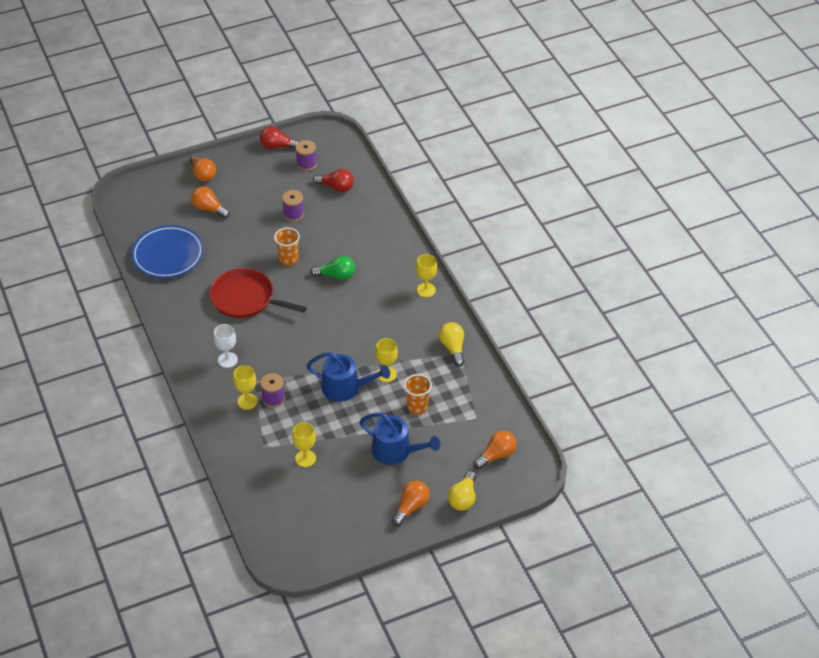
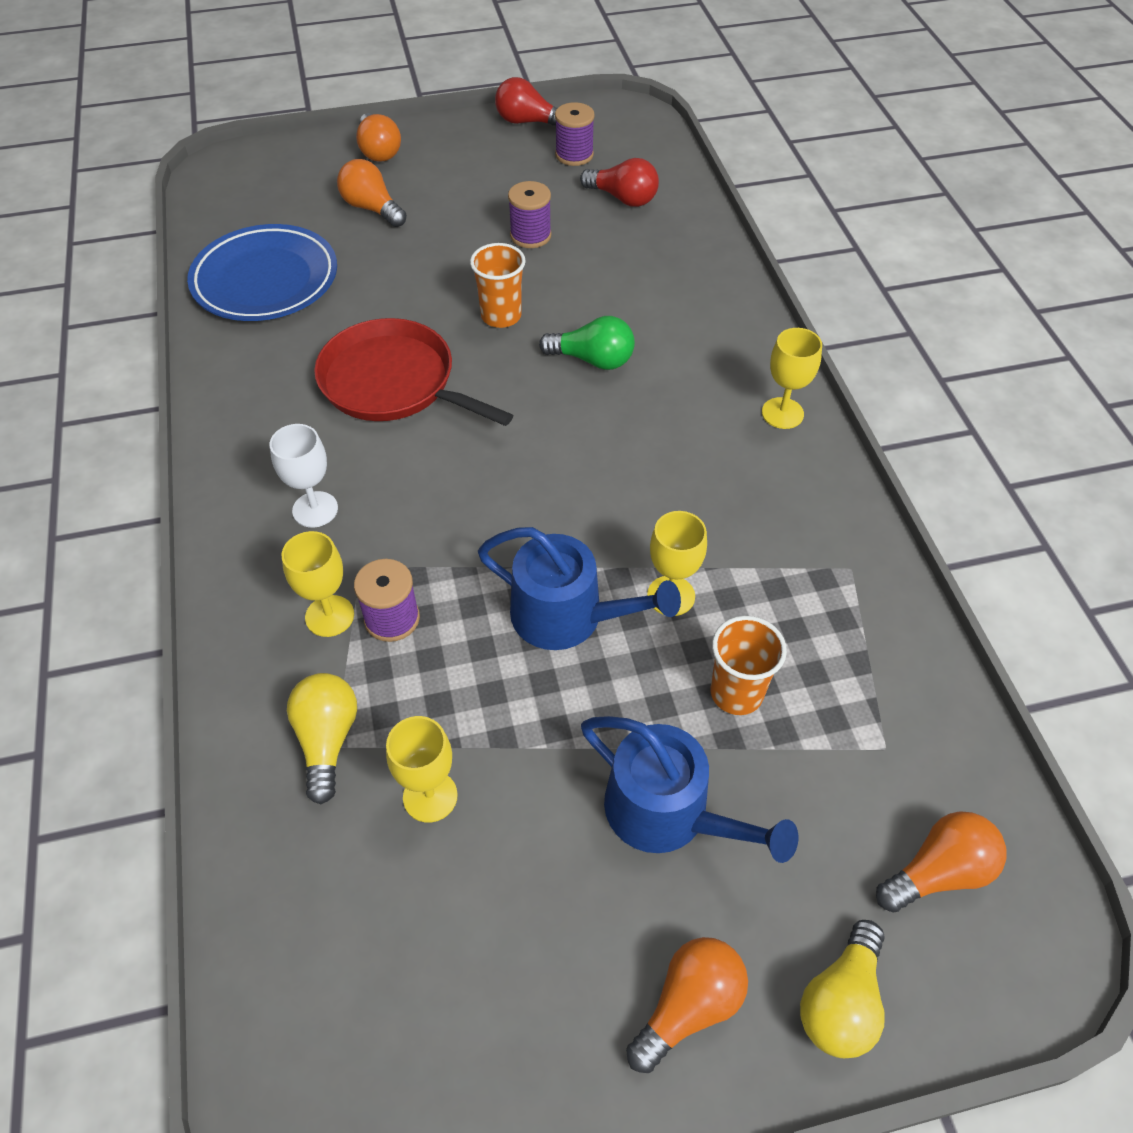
camera: 10 degrees right, 5 degrees up
(453, 348) = (835, 553): yellow light bulb -> yellow light bulb (327, 740)

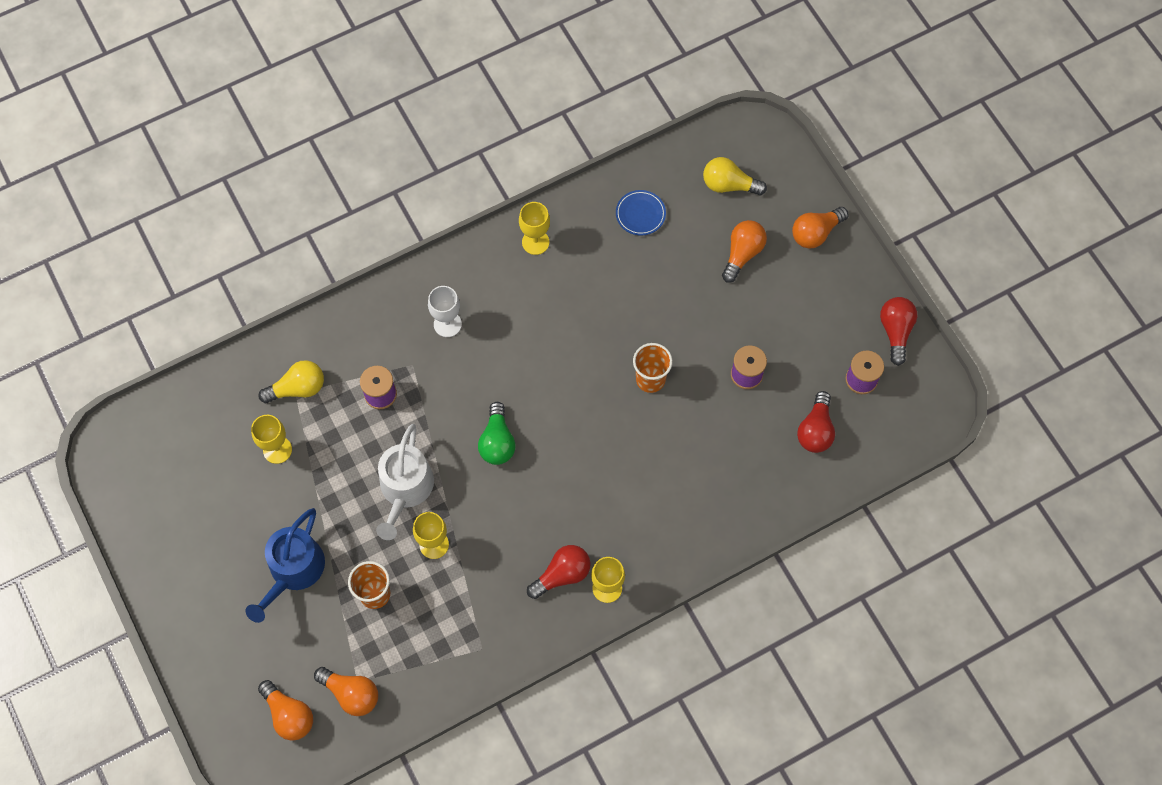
camera: 75 degrees right, 15 degrees up
(265, 280) = (640, 214): blue plate -> blue plate, size x0.47
(329, 616) = (374, 360): yellow goblet -> yellow goblet (535, 242)
(393, 382) = (565, 331): red pan -> none
(567, 616) = (405, 489): blue watering can -> white watering can
(593, 360) = (624, 452): green light bulb -> green light bulb (497, 442)
(688, 1006) = (196, 600): orange light bulb -> orange light bulb (351, 694)
(753, 455) = (562, 574): none -> red light bulb
(840, 1002) = (212, 671): yellow light bulb -> yellow light bulb (729, 185)

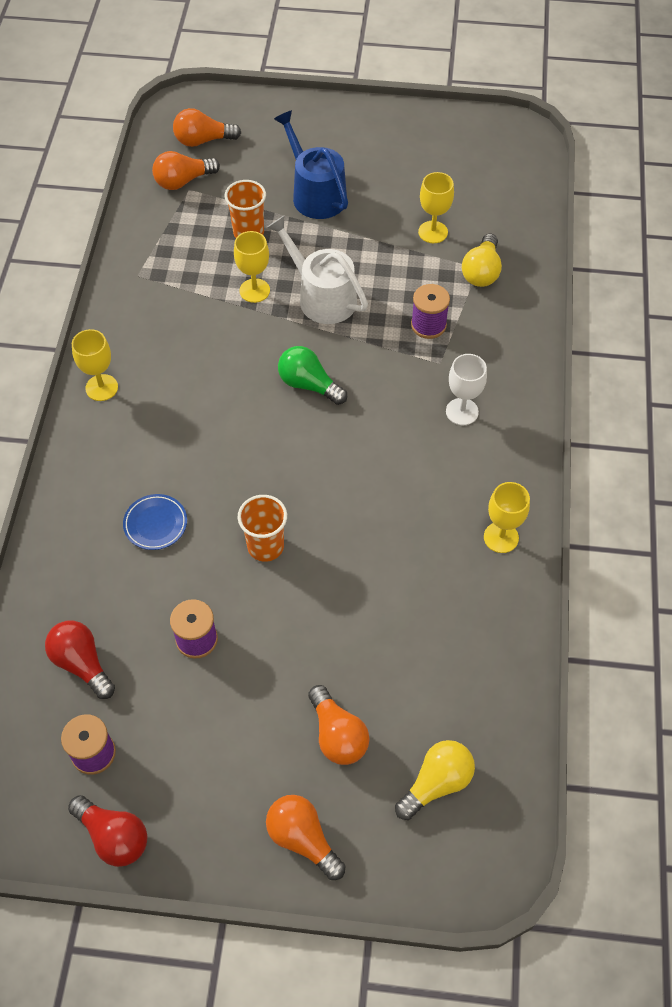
camera: 125 degrees right, 10 degrees down
(562, 574) = (144, 363): red light bulb -> none
(640, 214) = (464, 660): blue plate -> blue plate (155, 524)
(815, 233) = (302, 839): orange light bulb -> orange light bulb turned 45 degrees counterclockwise

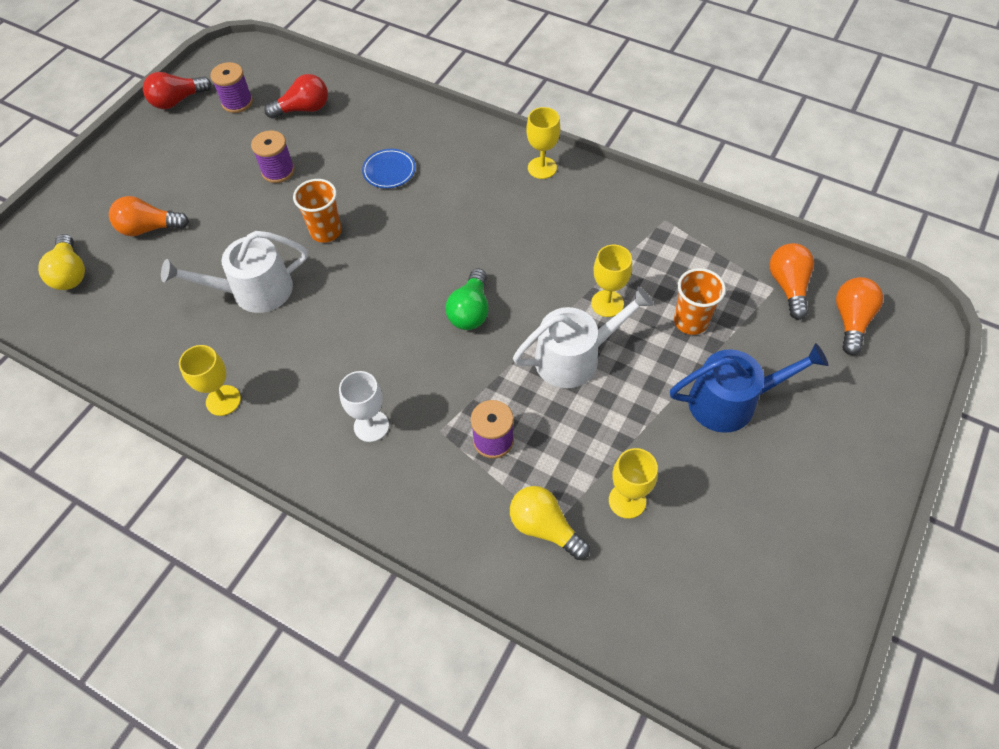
camera: 115 degrees right, 0 degrees up
(302, 839) = (99, 188): orange light bulb -> none
(308, 384) = (470, 311): green light bulb -> green light bulb turned 135 degrees clockwise
(370, 576) = (254, 291): none -> white watering can

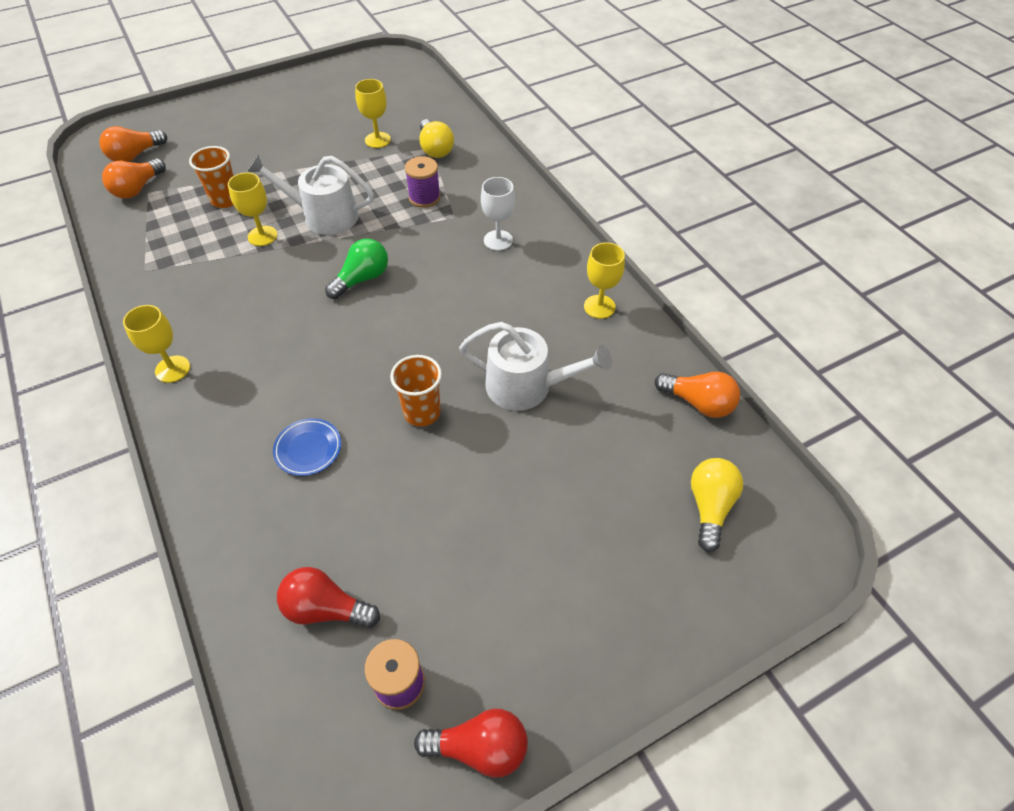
camera: 150 degrees left, 5 degrees down
(149, 228) = (603, 521): orange light bulb -> orange light bulb (698, 403)
(278, 171) = (420, 520): purple spool -> none
(730, 401) = (263, 153): blue watering can -> none

